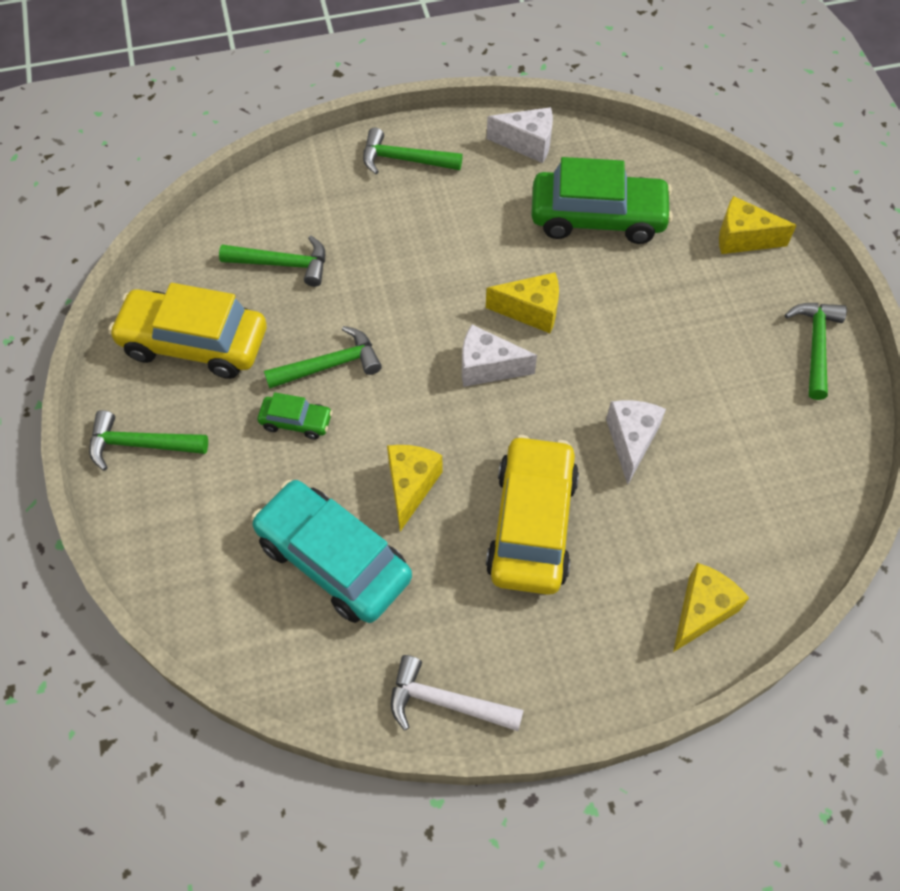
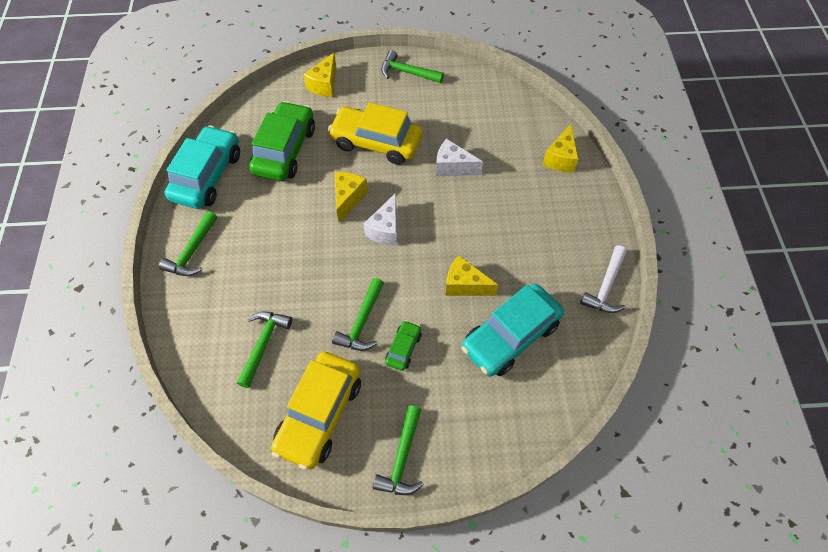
camera: 80 degrees left, 0 degrees up
(330, 365) = (362, 322): green hammer -> green hammer turned 150 degrees counterclockwise
(527, 144) = (207, 176): white cheese -> turquoise car
(532, 524) = (499, 225): yellow car -> yellow car (376, 142)
(701, 611) = (560, 158): yellow cheese -> yellow cheese turned 120 degrees counterclockwise

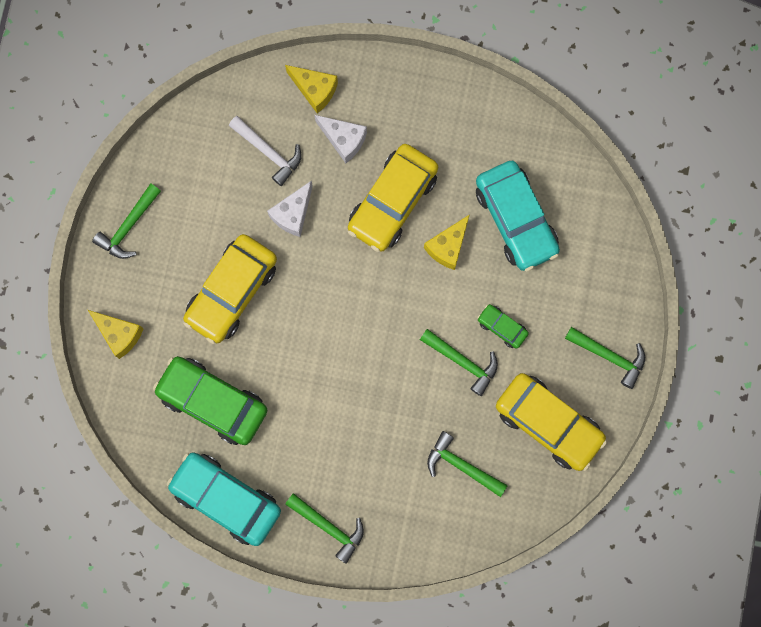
camera: 75 degrees left, 20 degrees up
(348, 198) = (304, 342): yellow cheese -> none
(385, 229) = (357, 311): white cheese -> white cheese (343, 140)
(489, 233) = (392, 201): none -> yellow car
(606, 286) = (487, 106): white hammer -> white hammer (268, 152)

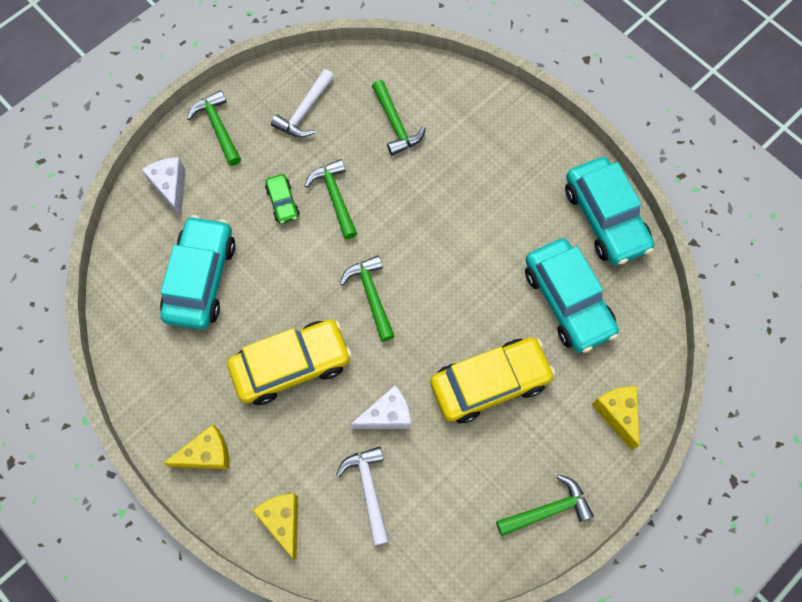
camera: 145 degrees left, 10 degrees down
(212, 402) = (567, 301): green car -> turquoise car
(328, 527) = (533, 146): green hammer -> green hammer (371, 295)
(343, 140) = (292, 452): white cheese -> white cheese (171, 187)
(448, 247) = (275, 295): yellow cheese -> yellow cheese (207, 454)
(548, 423) = (305, 111): yellow car -> white hammer

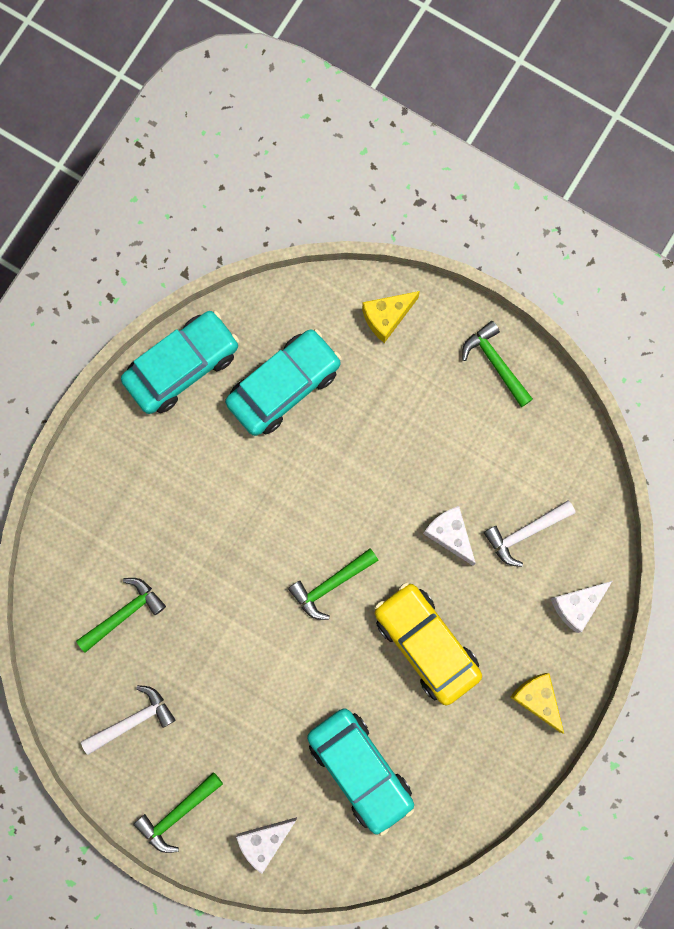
camera: 105 degrees left, 10 degrees up
(201, 278) = (360, 769): turquoise car -> turquoise car turned 120 degrees counterclockwise
(283, 202) = (250, 710): green car -> none
(283, 520) = (576, 605): yellow cheese -> white cheese
(305, 111) = (132, 721): white hammer -> white hammer turned 45 degrees counterclockwise
(335, 197) = (230, 654): green hammer -> none
(489, 383) = (390, 443): yellow car -> none

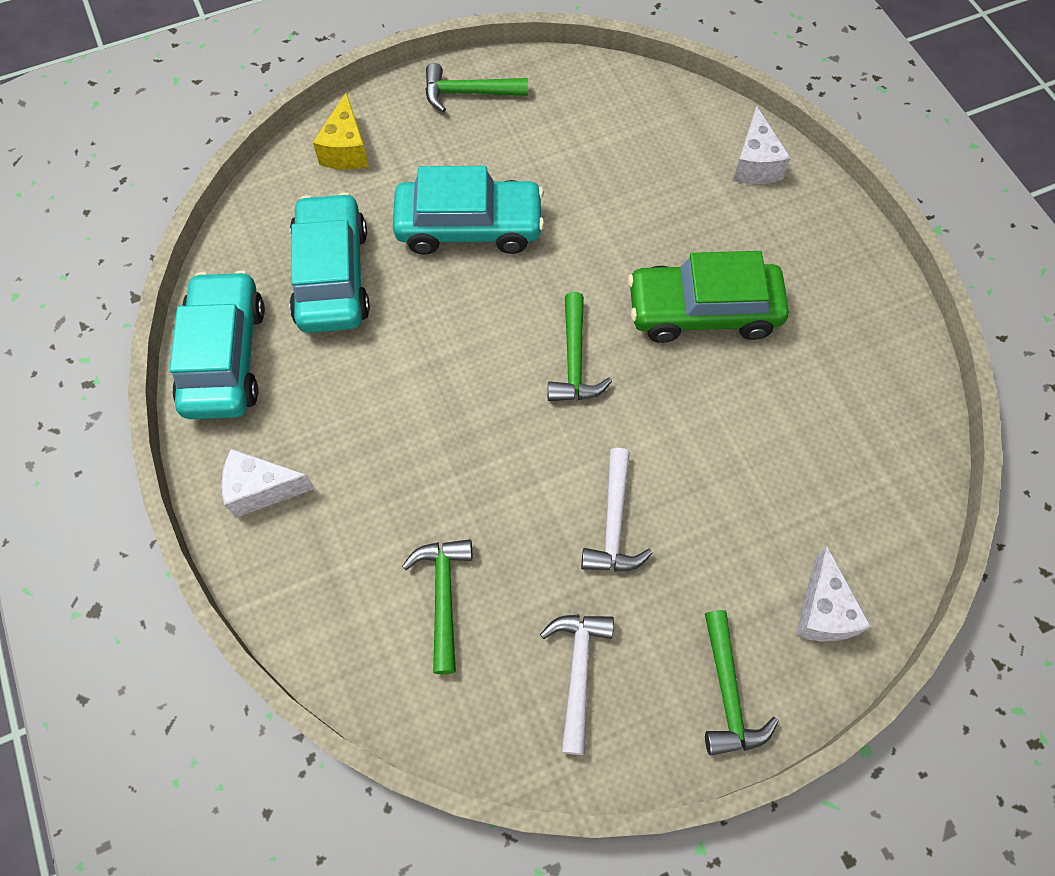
camera: 55 degrees left, 15 degrees down
(360, 769) = (800, 456): turquoise car -> turquoise car (469, 226)
(426, 644) = (703, 311): yellow car -> green car
(449, 534) = (604, 225): white cheese -> white cheese (262, 489)
(525, 532) = (651, 163): white hammer -> white hammer (614, 523)
(537, 699) = (828, 249): yellow cheese -> none

